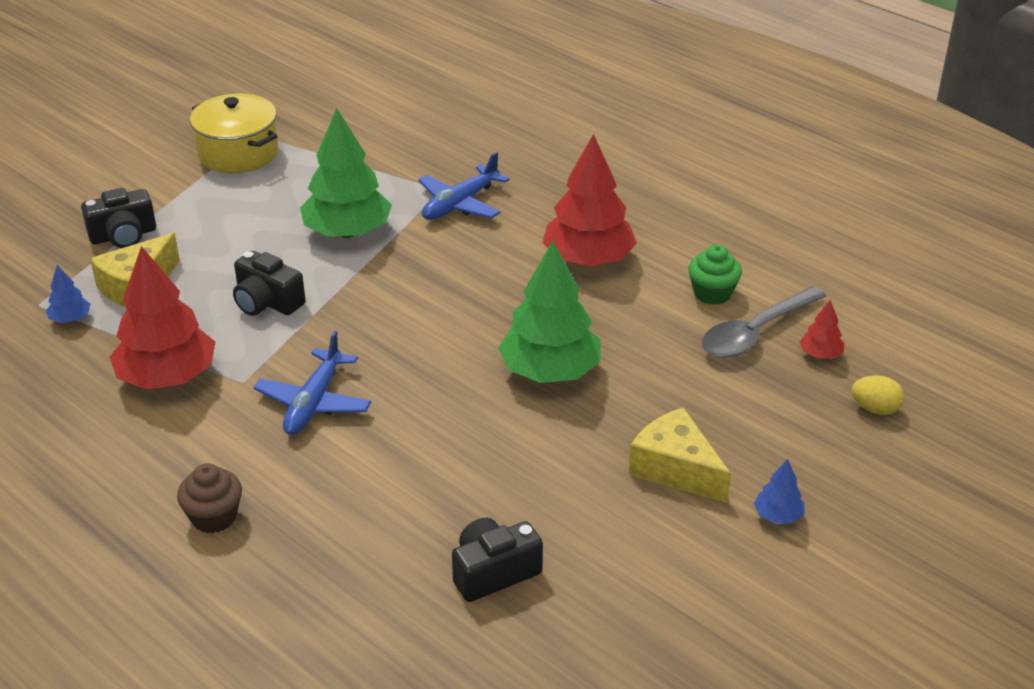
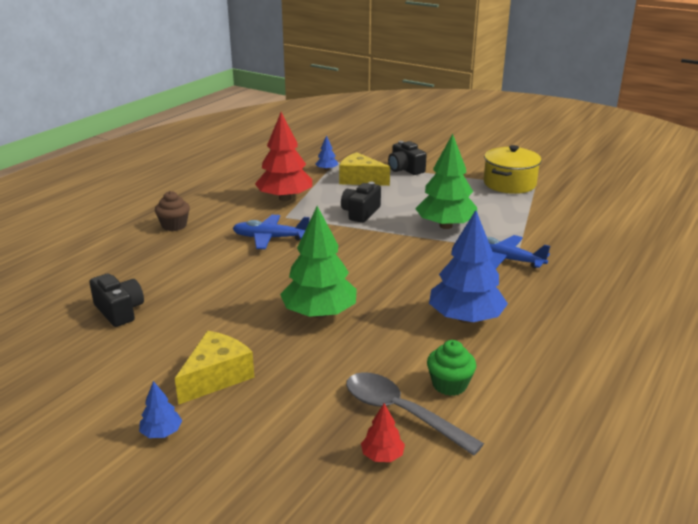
camera: 80 degrees right, 10 degrees down
(588, 259) = (465, 318): red tree -> blue tree
(875, 409) = (307, 495): yellow egg -> none

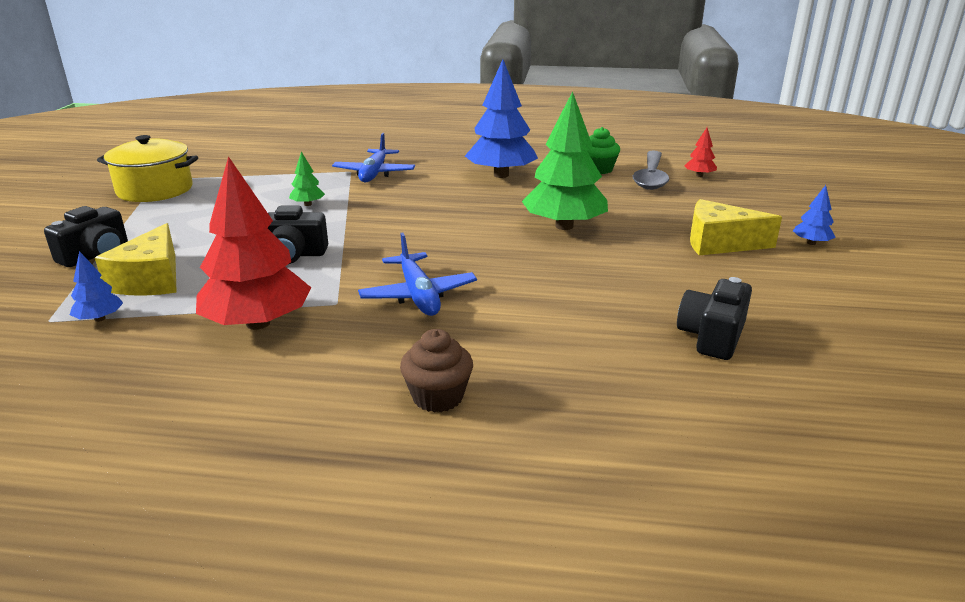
camera: 115 degrees left, 0 degrees up
(446, 226) = (308, 204): green tree -> green tree, size x0.44

